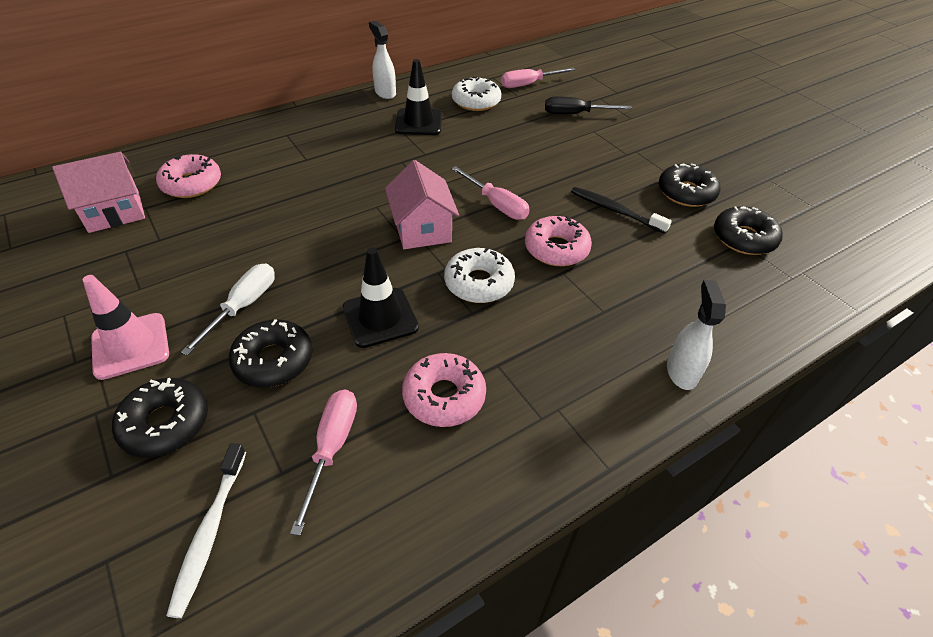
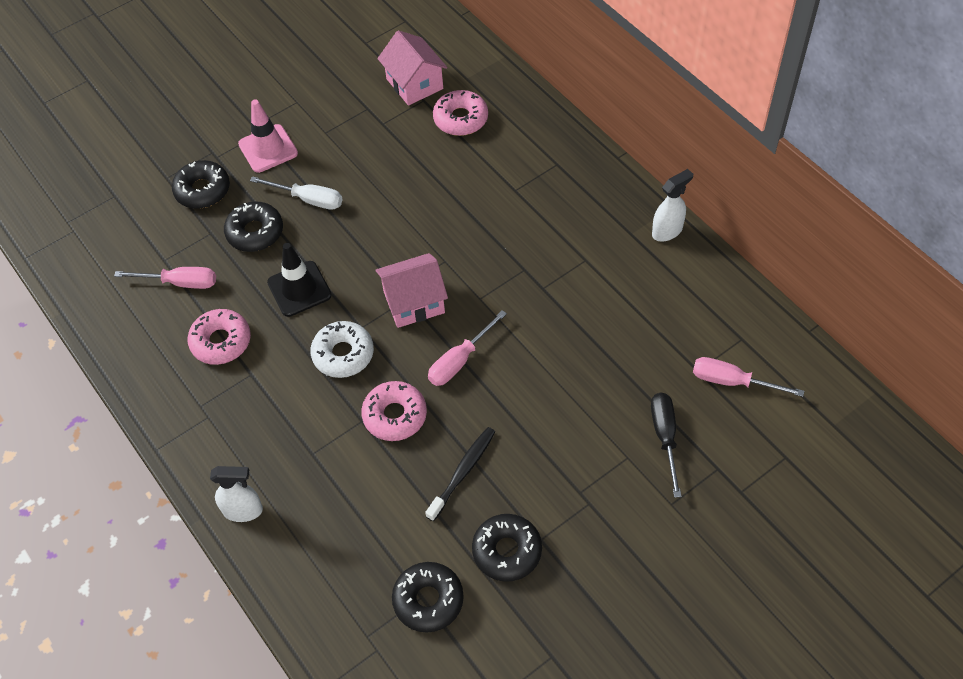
camera: 90 degrees right, 10 degrees up
(210, 532) = (127, 236): white toothbrush -> none
(418, 122) = (606, 273): black traffic cone -> none
(476, 101) = (670, 325): white donut -> none
(529, 84) = (732, 381): pink screwdriver -> pink screwdriver turned 45 degrees counterclockwise

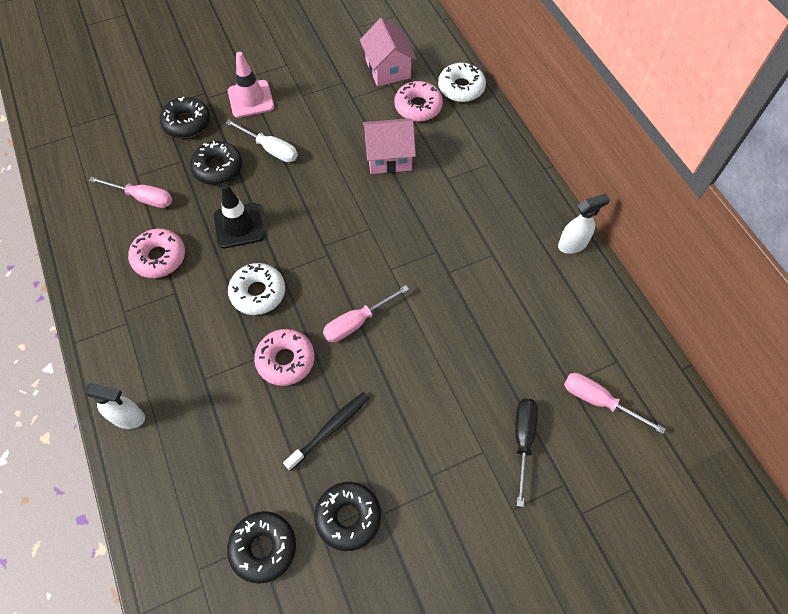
camera: 10 degrees right, 5 degrees up
(414, 302) = (332, 260): pink house -> pink house (389, 157)
(503, 88) = (461, 88): none -> white donut

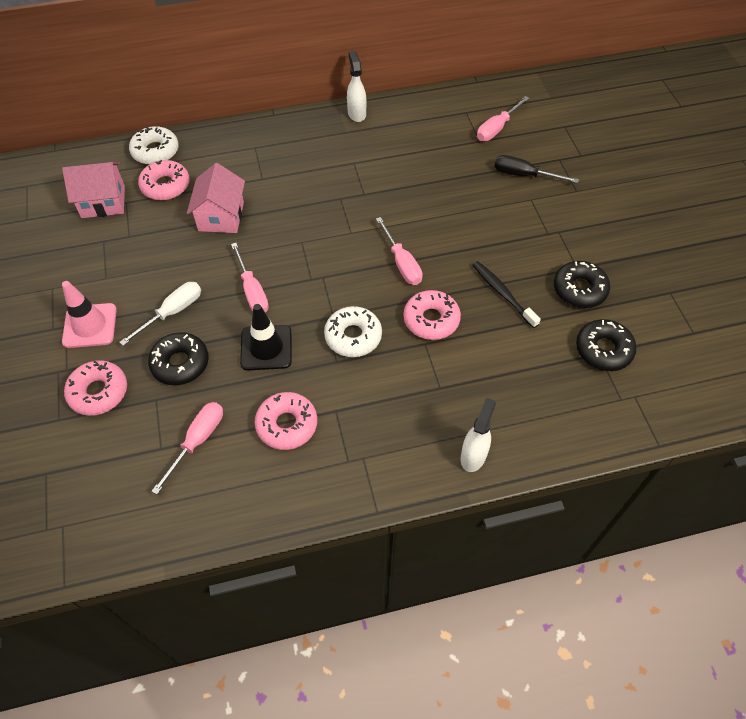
camera: 80 degrees left, 5 degrees down
(187, 123) = (98, 392): black donut -> pink donut
(302, 201) = (252, 291): none -> pink screwdriver

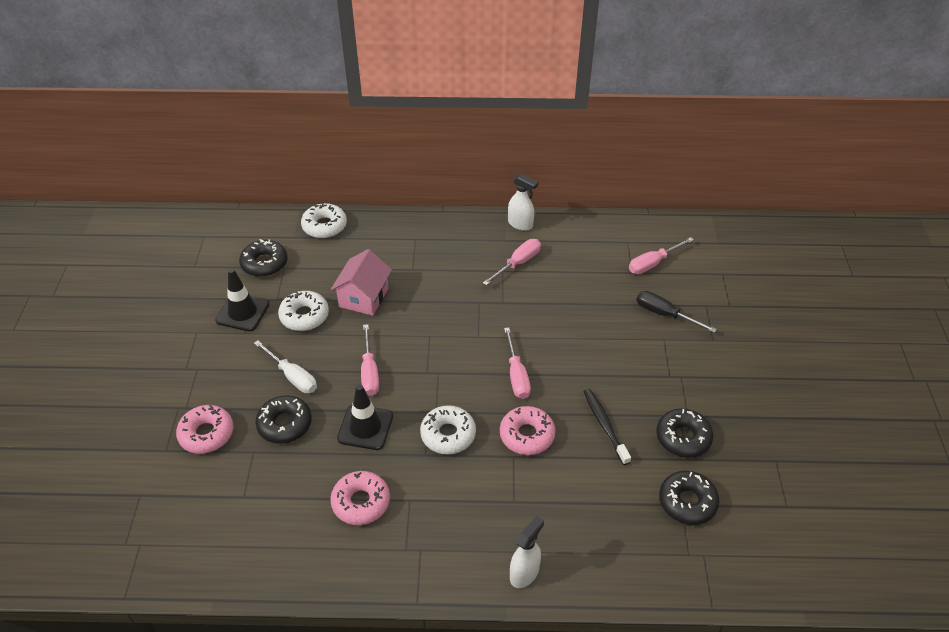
camera: 15 degrees right, 10 degrees down
(90, 326) = (218, 373): pink traffic cone -> none
(96, 257) = (242, 312): none -> black traffic cone
(103, 202) = (264, 263): pink house -> black donut
(164, 248) = (304, 316): none -> white donut
(165, 186) = (323, 259): pink donut -> none
(172, 312) = (292, 376): white screwdriver -> white screwdriver turned 75 degrees clockwise
(197, 441) = (277, 498): pink screwdriver -> pink screwdriver (518, 263)
(356, 113) = (520, 224): white spray bottle -> white spray bottle turned 120 degrees clockwise

